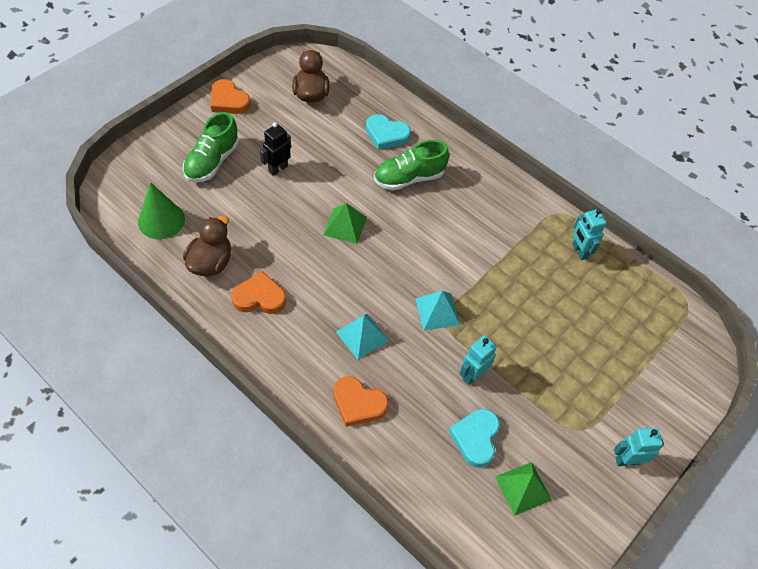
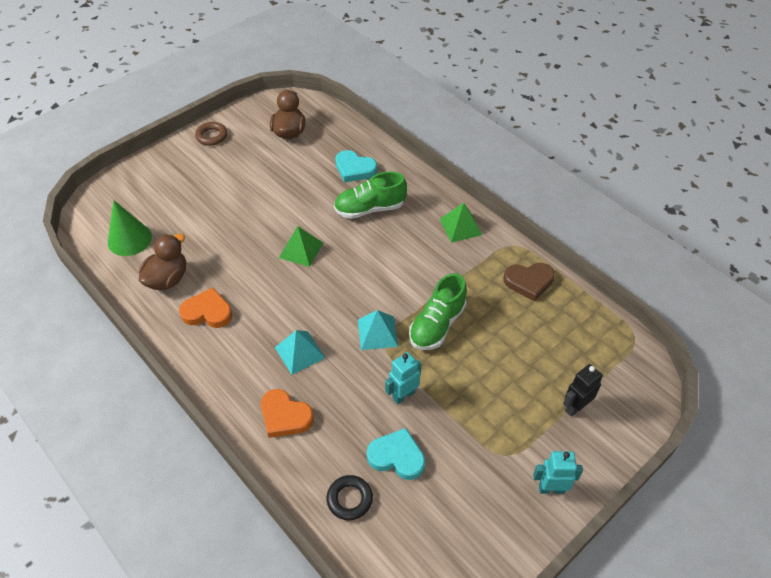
camera: 10 degrees right, 5 degrees down
(212, 162) = (186, 189): green shoe -> green shoe (437, 325)
(228, 101) = (212, 136): orange heart -> brown ring
(278, 168) = (246, 197): black robot -> black robot (575, 407)
(436, 484) = (349, 499): none -> black ring
(476, 438) = (397, 457): turquoise heart -> turquoise heart turned 90 degrees clockwise
(523, 488) = (438, 509): green pyramid -> green pyramid (460, 226)
(579, 251) = (529, 282): turquoise robot -> brown heart

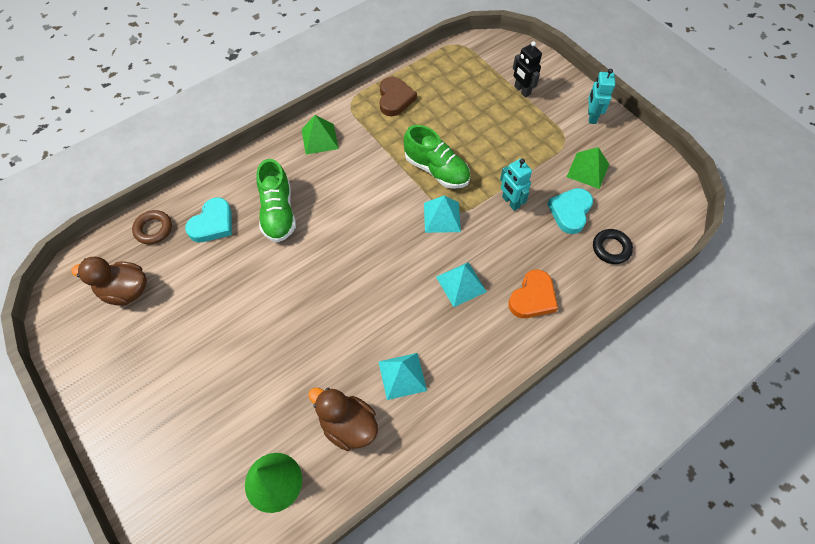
camera: 85 degrees left, 10 degrees up
(207, 312) = (402, 376): orange heart -> turquoise pyramid
(212, 136) = (101, 387): brown ring -> brown ring (153, 229)
(301, 250) = (326, 281): green pyramid -> green pyramid (587, 170)

